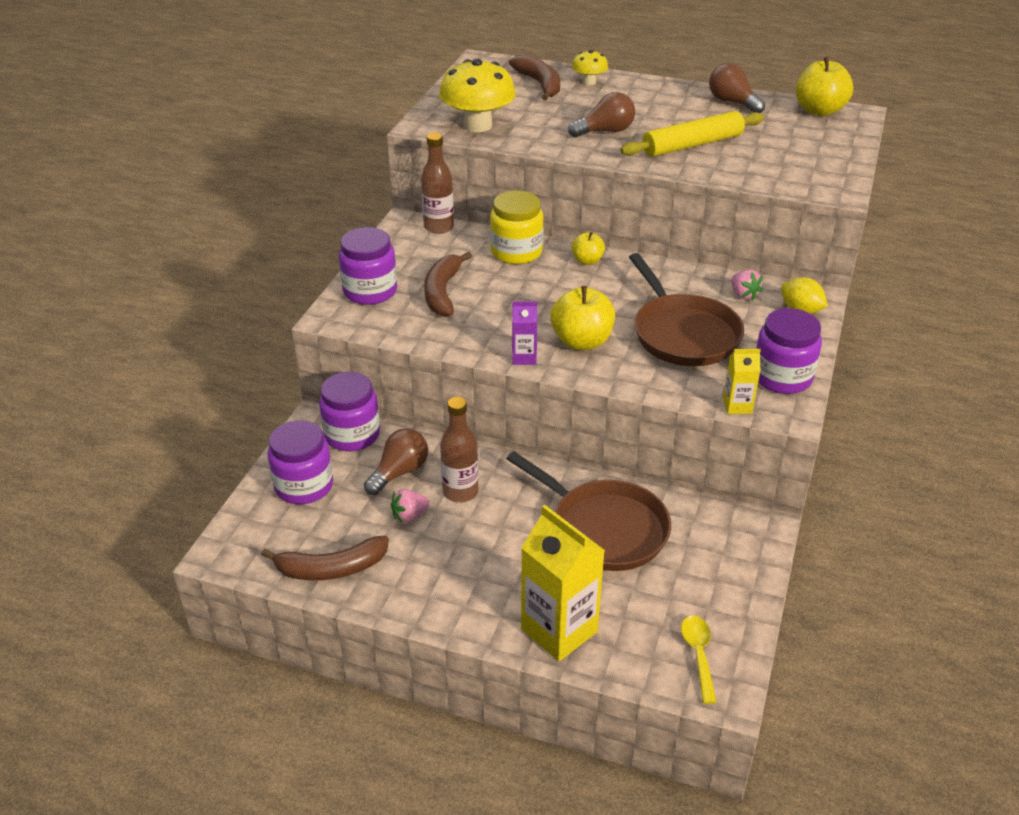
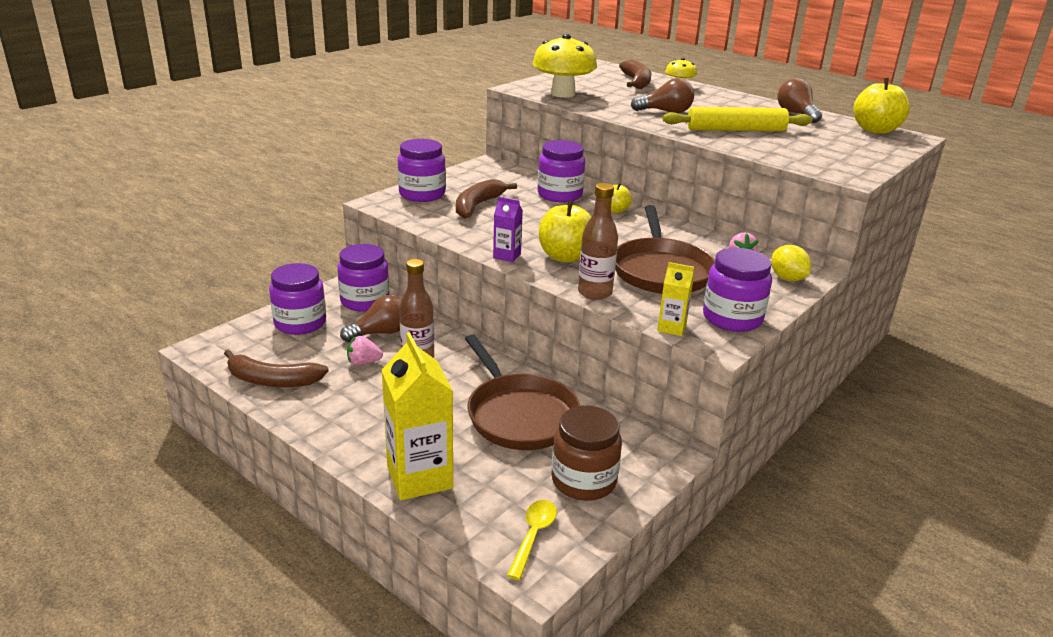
camera: 20 degrees right, 10 degrees down
(438, 227) = (510, 170): brown bottle -> brown bottle (594, 293)
(516, 252) = (560, 195): yellow jar -> purple jar
(706, 582) = (583, 480): none -> brown jar

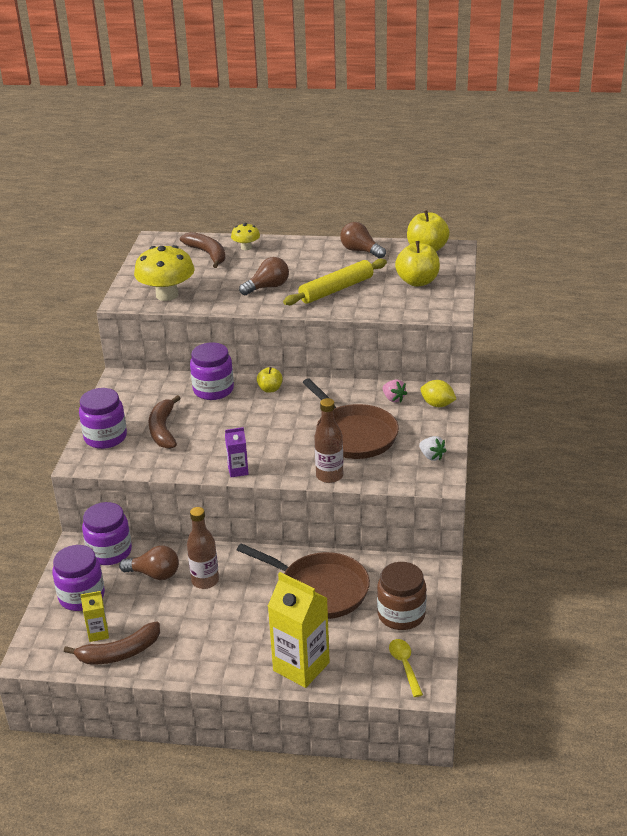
camera: 30 degrees left, 5 degrees up
(363, 362) = (170, 604): pink strawberry -> none
(380, 333) = (154, 574): brown light bulb -> brown light bulb turned 75 degrees clockwise
(565, 257) = (279, 452): yellow apple -> yellow apple (417, 282)
(671, 328) = (402, 482): yellow carton -> yellow carton (98, 633)
(732, 318) = (431, 456): purple jar -> white strawberry

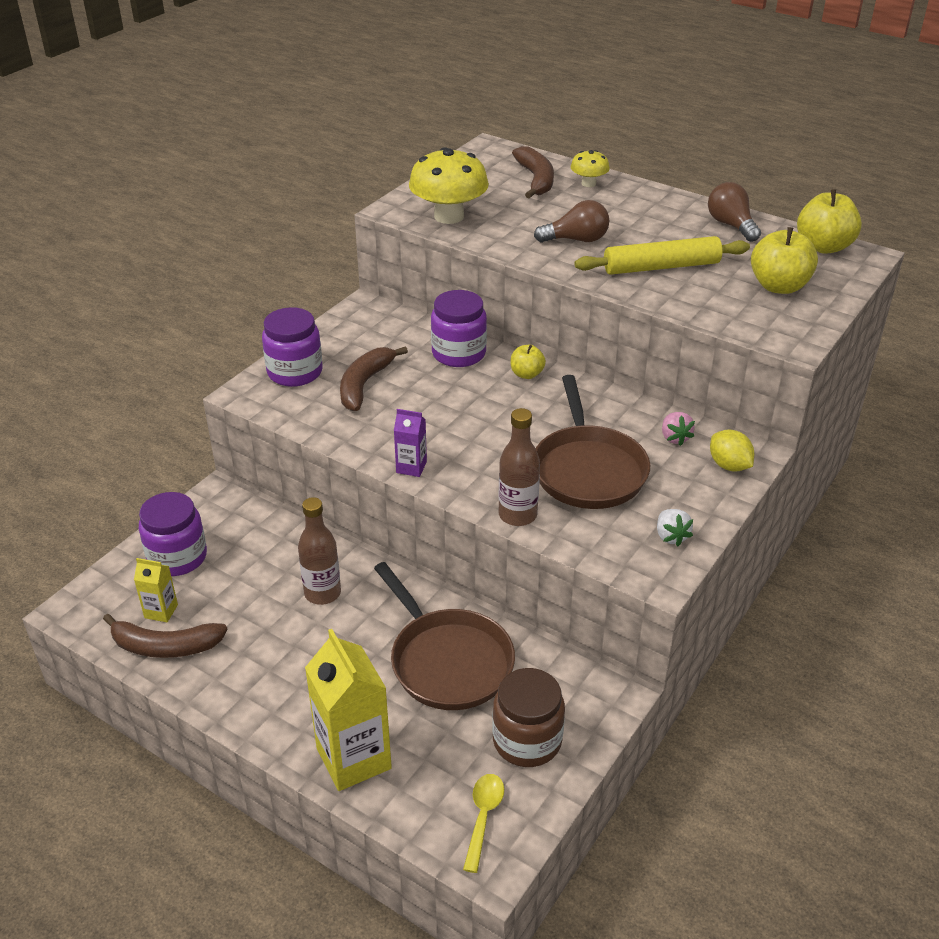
camera: 25 degrees right, 5 degrees up
(109, 552) = (245, 514): purple jar -> none
(154, 574) = (273, 561): brown light bulb -> none

